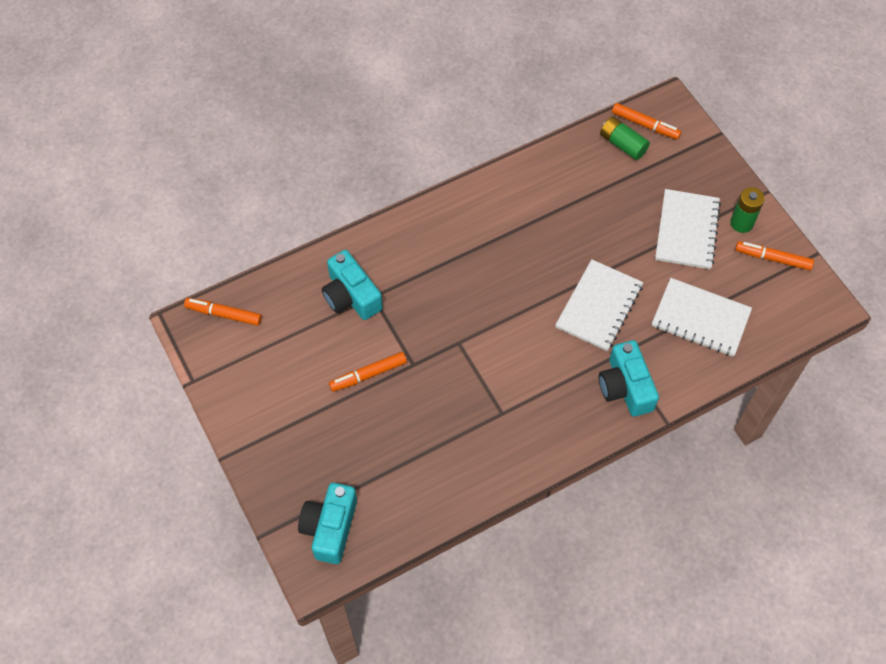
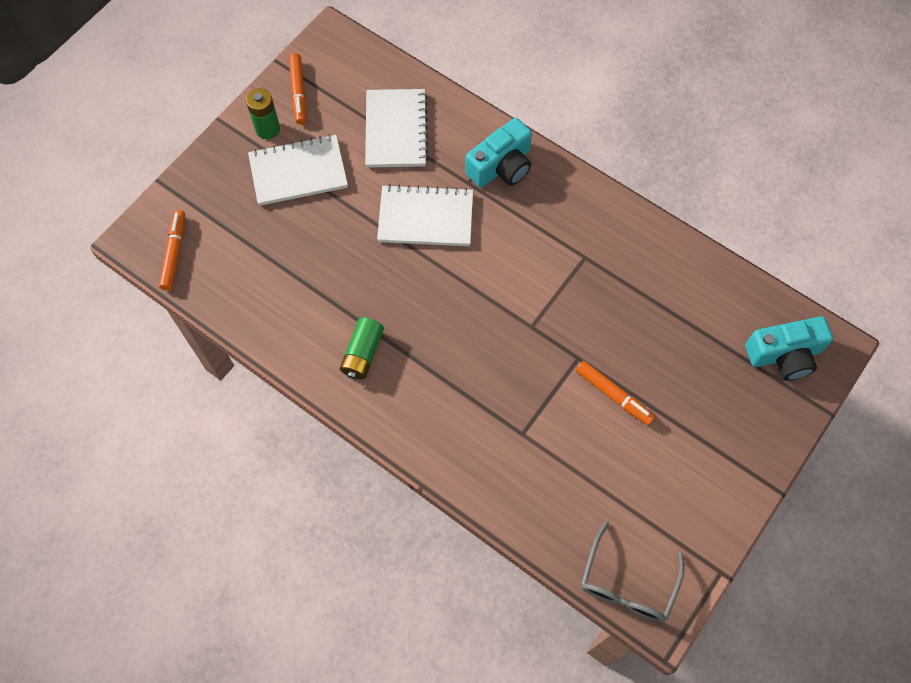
camera: 115 degrees left, 5 degrees up
(224, 314) = (627, 583): orange marker -> grey glasses
(351, 296) = (533, 457): turquoise camera -> none
(622, 144) = (210, 265): green battery -> green battery (362, 354)

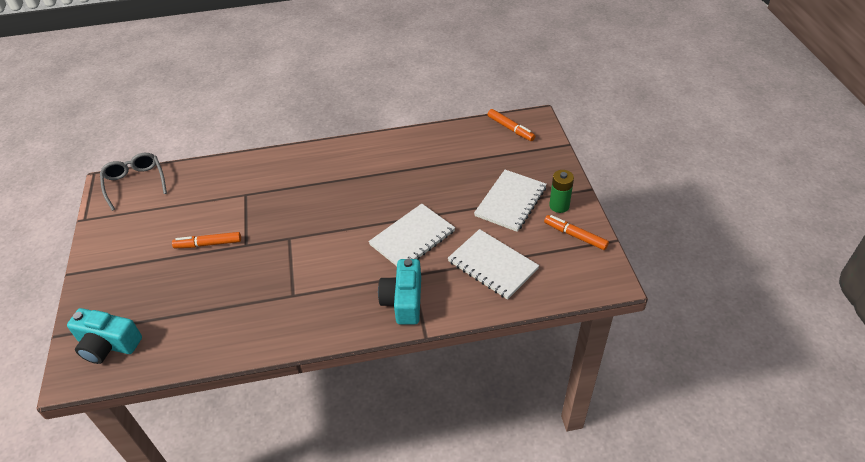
camera: 135 degrees right, 20 degrees down
(362, 354) = (365, 163): green battery -> none
(784, 355) = (108, 344): turquoise camera -> turquoise camera turned 105 degrees counterclockwise

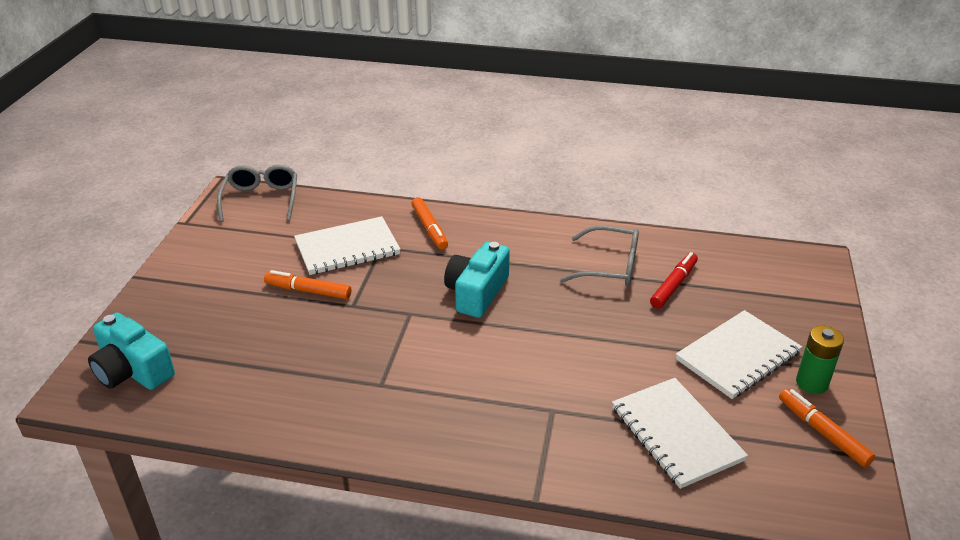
camera: 20 degrees right, 10 degrees down
(403, 301) = (525, 440): turquoise camera -> turquoise camera (477, 292)
(409, 163) = (610, 267): none -> grey glasses
(412, 238) = (573, 362): white notebook -> white notebook (347, 248)
(454, 164) = (673, 285): none -> red marker
(510, 129) = (774, 262): orange marker -> orange marker (429, 228)

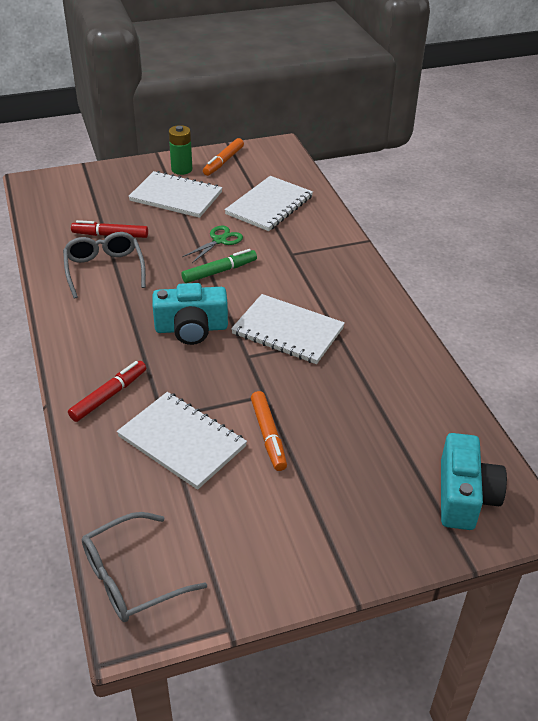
camera: 120 degrees left, 5 degrees up
(421, 351) = (287, 331): none -> white notebook
(429, 228) = (109, 395): orange marker -> red marker
(555, 340) = (219, 271): none -> green marker
(617, 360) = (219, 240): none -> green scissors

